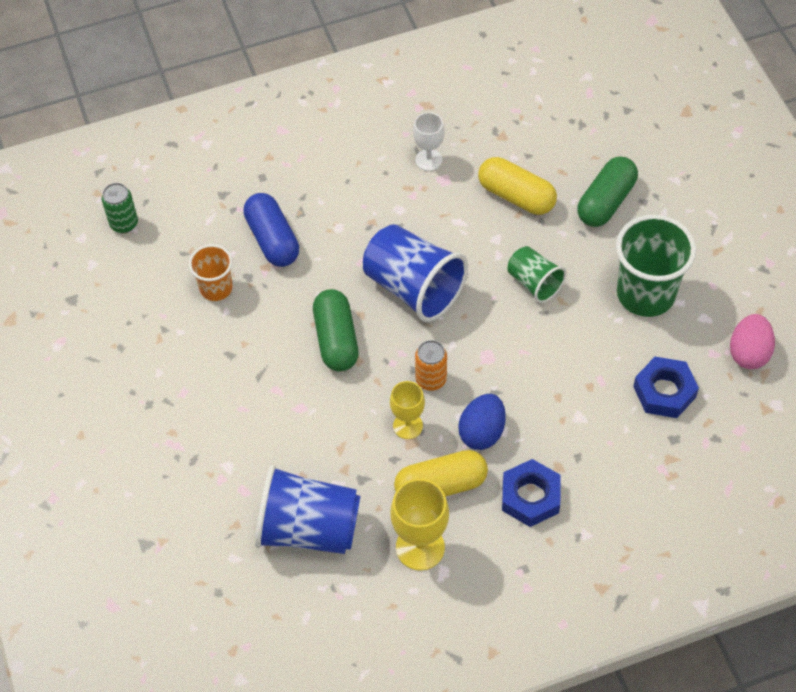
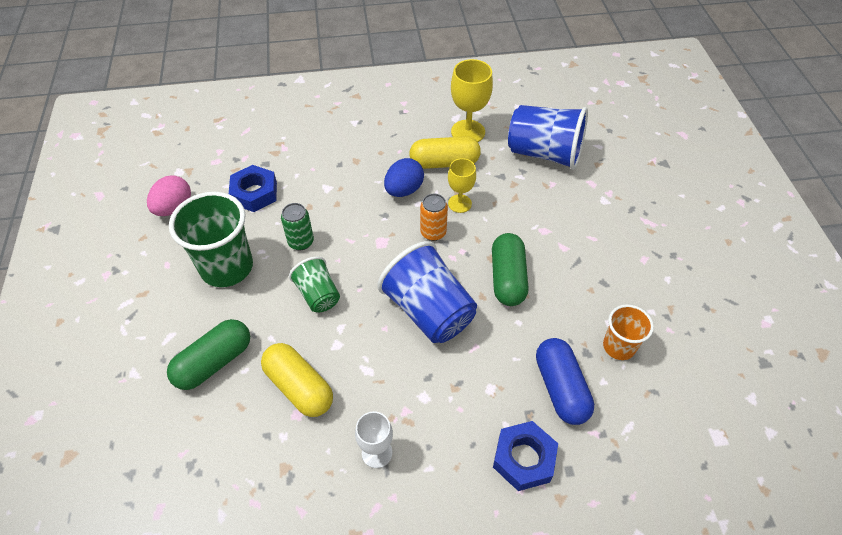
camera: 170 degrees left, 5 degrees down
(124, 223) = (725, 441): green can -> green can (301, 242)
(530, 497) = (383, 147): blue nut -> blue nut (524, 459)

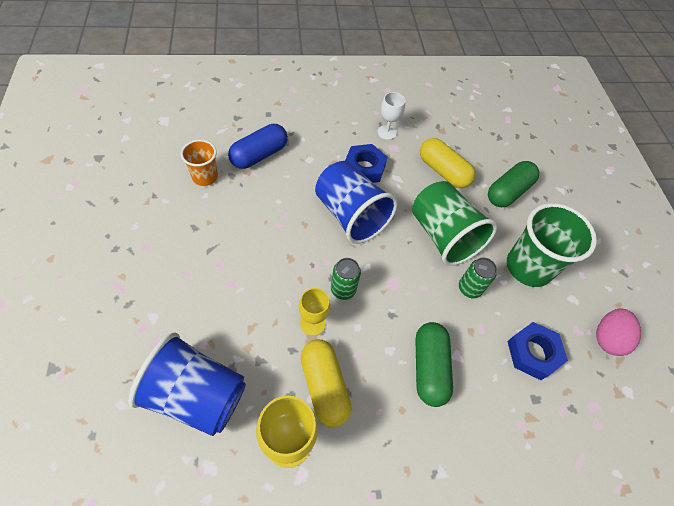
camera: 175 degrees right, 5 degrees up
(318, 295) = (443, 236): green cup -> green cup, size x1.77
(404, 190) = (372, 346): blue egg -> none
(433, 232) = (343, 289): orange can -> green can
(444, 163) = (324, 386): yellow capsule -> yellow capsule turned 75 degrees clockwise
(507, 278) = (279, 238): green capsule -> green capsule (429, 368)
(524, 459) = (295, 121): blue nut -> blue nut (364, 168)
(560, 388) = (259, 155): blue capsule -> blue capsule turned 60 degrees clockwise

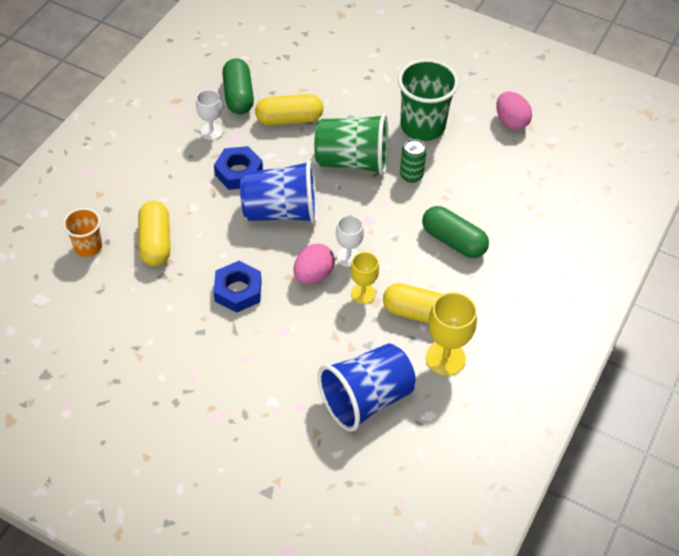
camera: 50 degrees left, 5 degrees down
(205, 177) = (147, 297): orange cup -> orange cup (88, 247)
(259, 155) = (155, 242): blue capsule -> yellow capsule
(305, 274) = (313, 275): none -> pink egg
(343, 289) = (348, 257): green can -> white goblet
(508, 192) = (346, 90): green capsule -> green capsule (238, 96)
(533, 353) = (489, 172): blue nut -> blue nut (238, 291)

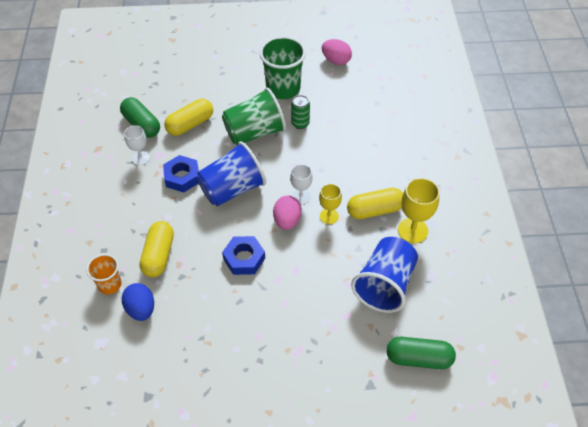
camera: 30 degrees left, 0 degrees up
(100, 287) = (141, 309): none -> blue egg
(155, 242) = (158, 255): yellow capsule -> yellow capsule turned 45 degrees clockwise
(453, 241) = (359, 153): green capsule -> green capsule (418, 358)

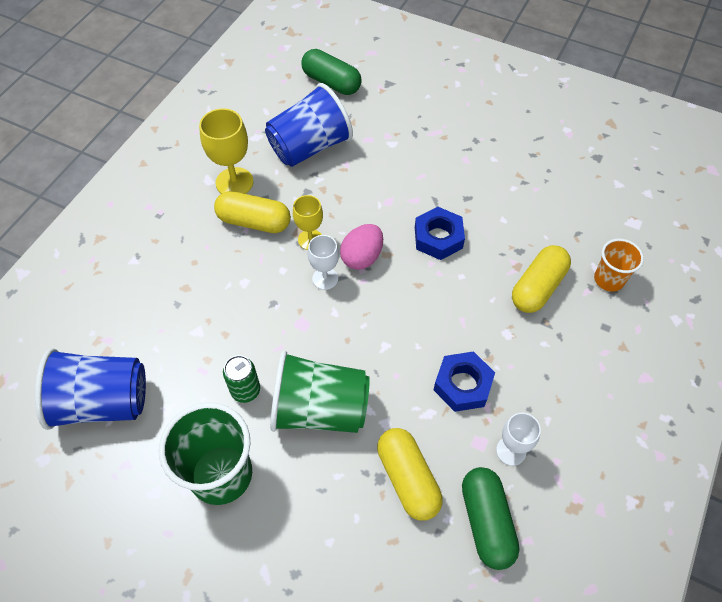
camera: 150 degrees left, 5 degrees up
(141, 309) = (579, 236): blue egg -> none
(190, 124) = (408, 479): yellow capsule -> yellow capsule turned 75 degrees clockwise
(232, 189) = (404, 332): blue cup -> blue cup (103, 402)
(336, 61) = (94, 489): pink egg -> none

